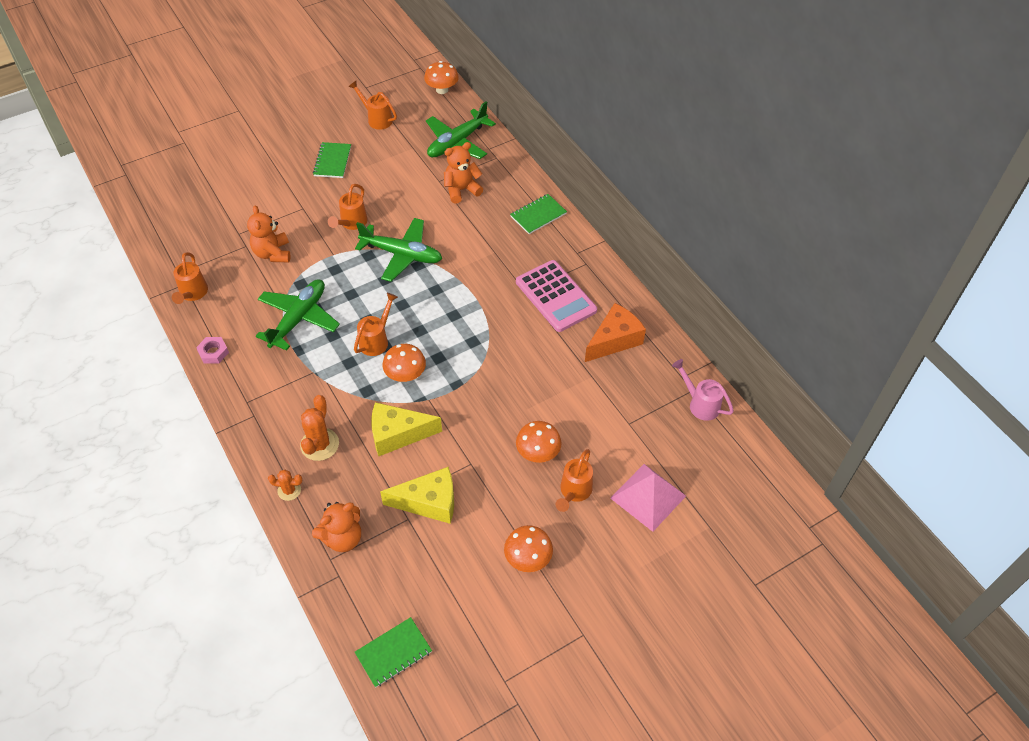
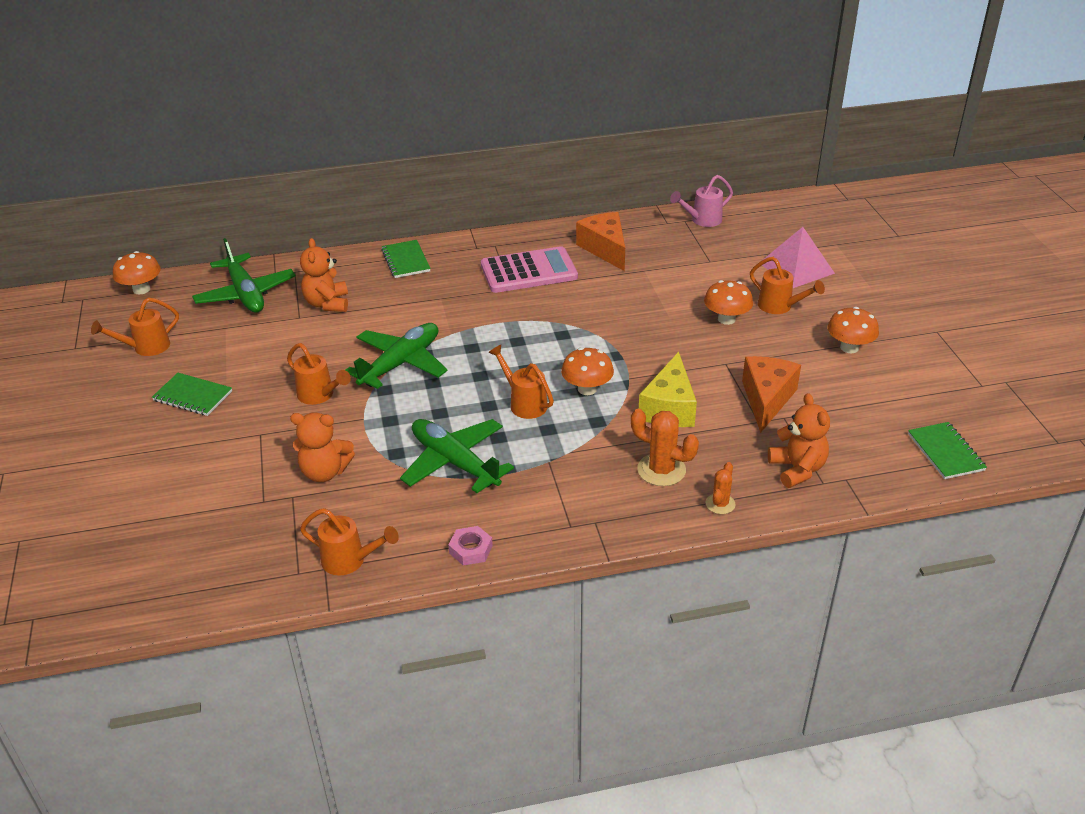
camera: 70 degrees left, 15 degrees down
(429, 502) = (766, 399): yellow cheese -> orange cheese

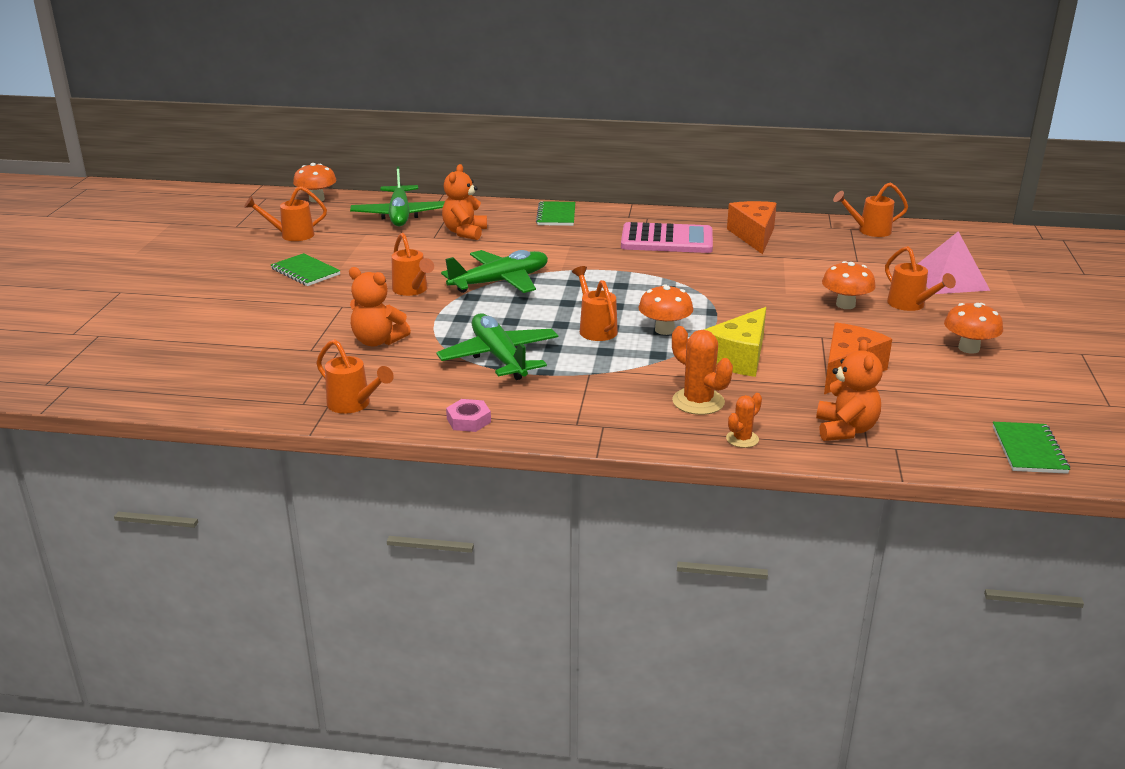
camera: 20 degrees right, 10 degrees down
(702, 220) = (869, 231): pink watering can -> orange watering can

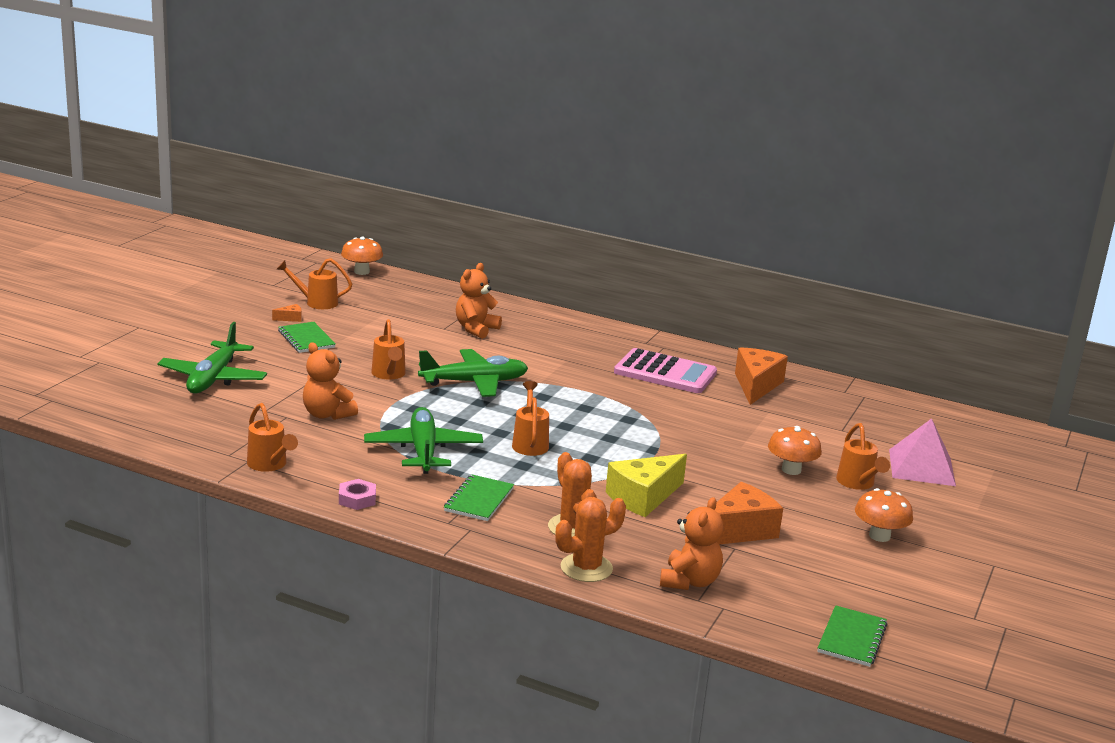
camera: 15 degrees right, 5 degrees down
(275, 255) = (290, 318): none -> orange cheese
(400, 215) = (427, 301): green plane -> green plane (213, 378)
(556, 215) = (575, 328): green notebook -> green notebook (479, 500)
(664, 330) = (593, 457): orange mushroom -> none
(742, 439) = (586, 568): orange cactus -> orange cactus, size x1.69
(869, 231) = (882, 403): orange watering can -> none

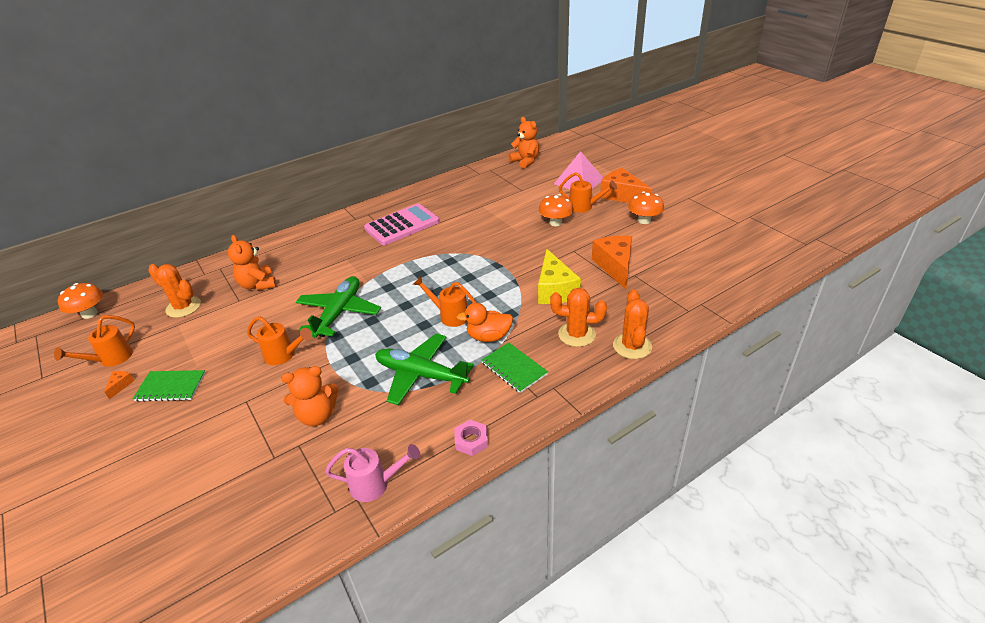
camera: 55 degrees left, 15 degrees up
(213, 378) = (178, 479): green plane -> none
(269, 465) = (375, 484): orange watering can -> pink watering can
(409, 307) = (183, 307): none -> orange cactus
(516, 474) = (488, 337): none -> orange duck
(689, 581) = (666, 306): orange teddy bear -> orange teddy bear (525, 161)
(756, 385) = (447, 199): orange cheese -> orange cheese (622, 196)
(851, 638) = (748, 268): green notebook -> none

